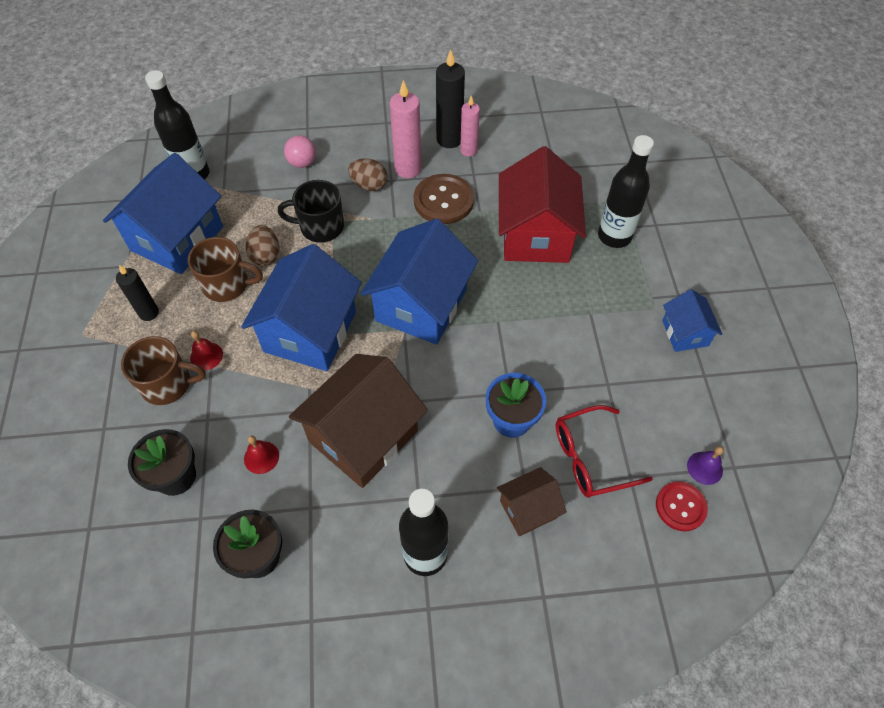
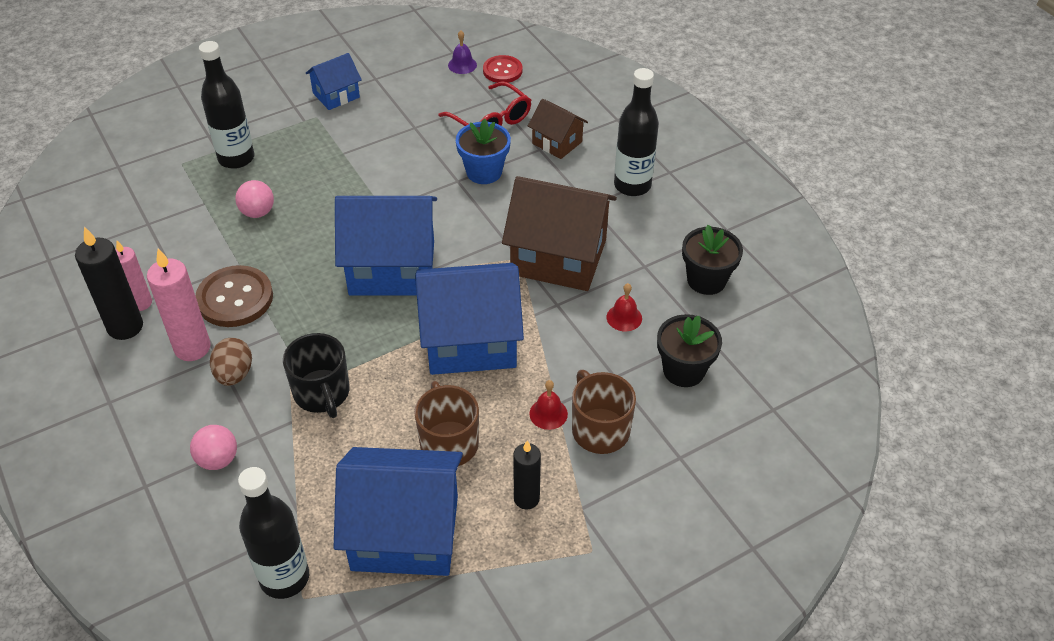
camera: 115 degrees left, 10 degrees down
(265, 255) = (389, 426): brown egg -> none
(535, 235) = (258, 212): red house -> pink ball

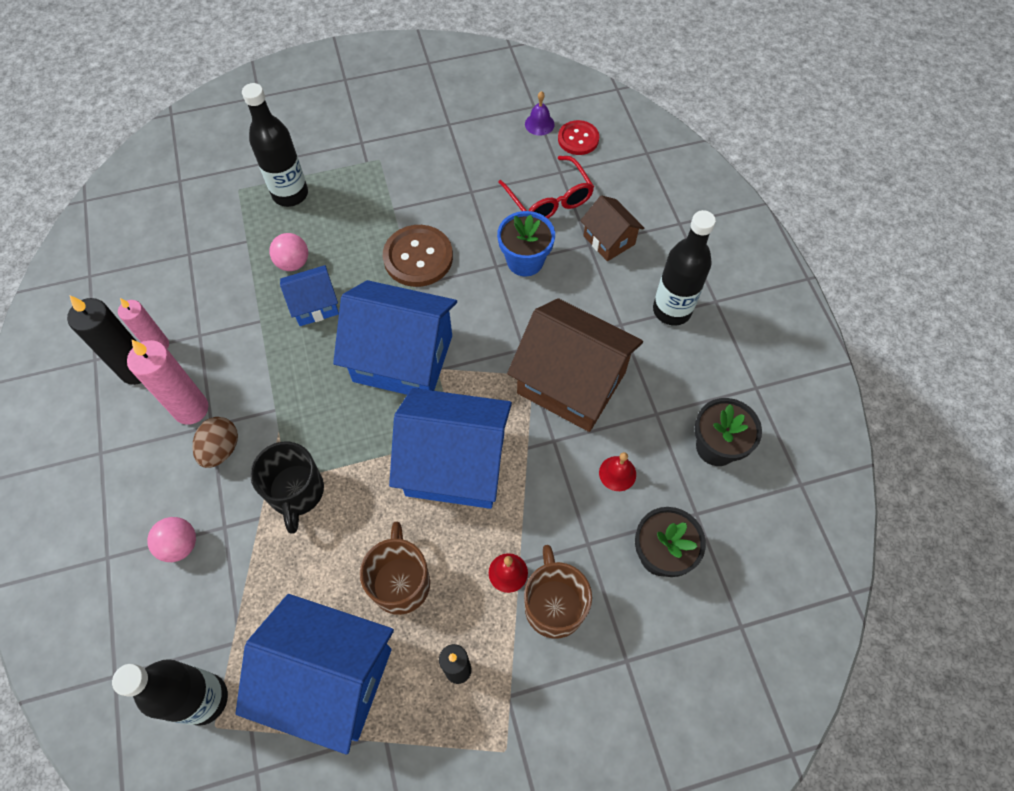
camera: 15 degrees right, 15 degrees up
(235, 298) = (245, 360): brown button -> brown button (418, 257)
(336, 95) = (405, 137): blue house -> blue house (314, 305)

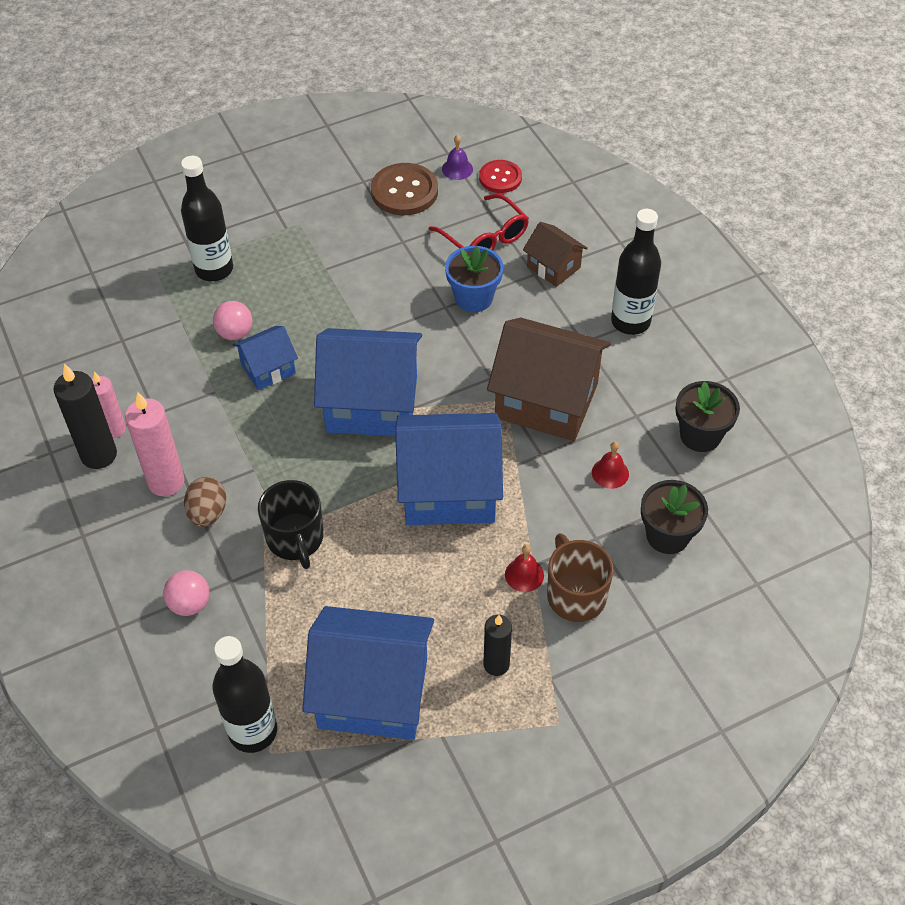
camera: 10 degrees left, 10 degrees down
(401, 582) = (421, 600): brown mug -> none
(418, 257) = (363, 310): brown button -> brown button (404, 191)

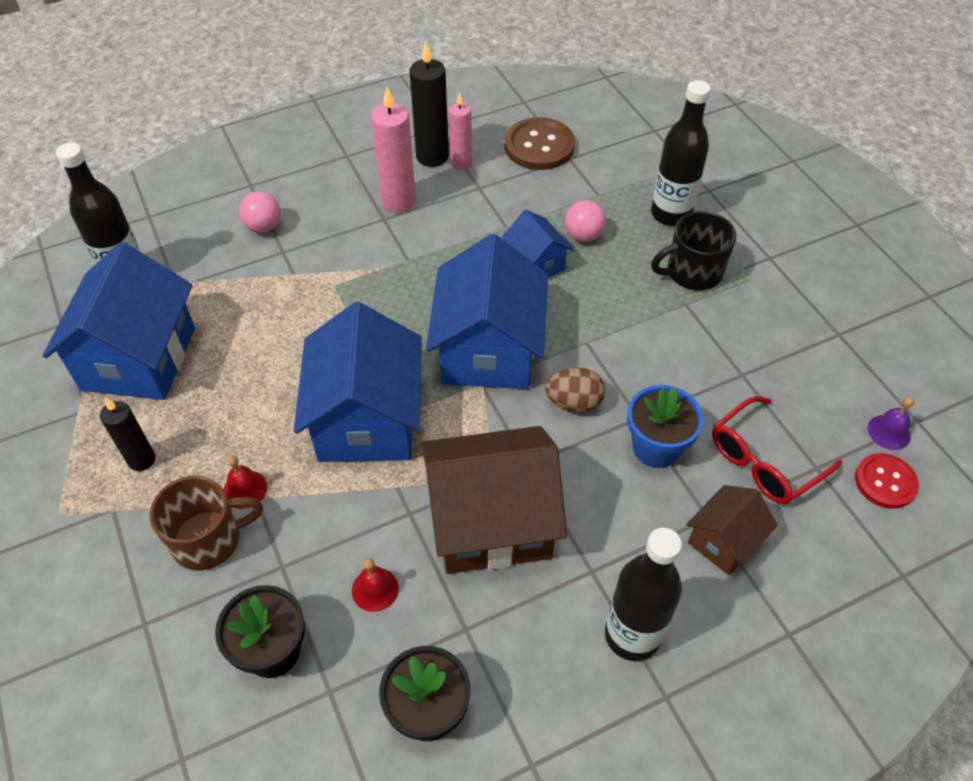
camera: 90 degrees right, 0 degrees up
(208, 513) = (360, 231): brown egg -> brown egg (574, 402)
(295, 539) = (322, 294): black mug -> black mug (692, 272)
(404, 191) = (831, 375): brown button -> brown button (539, 146)
(546, 401) = (491, 522): brown house -> brown house turned 60 degrees clockwise

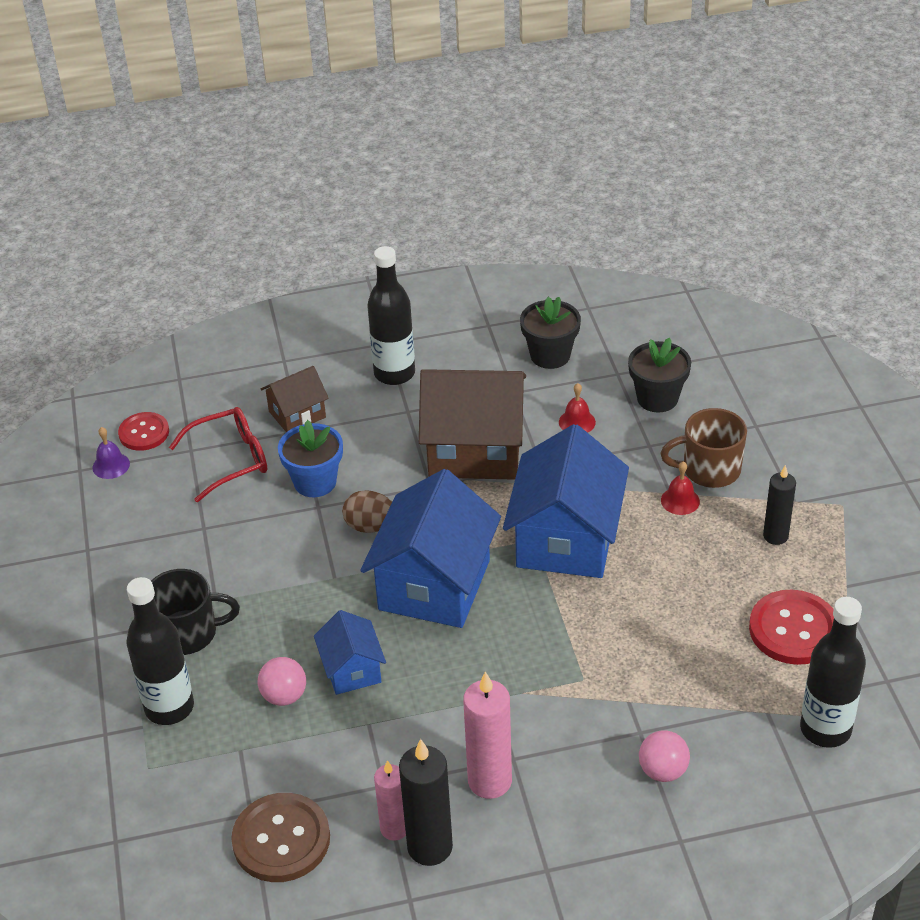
camera: 165 degrees left, 10 degrees down
(139, 358) = (793, 629): blue house -> red button

